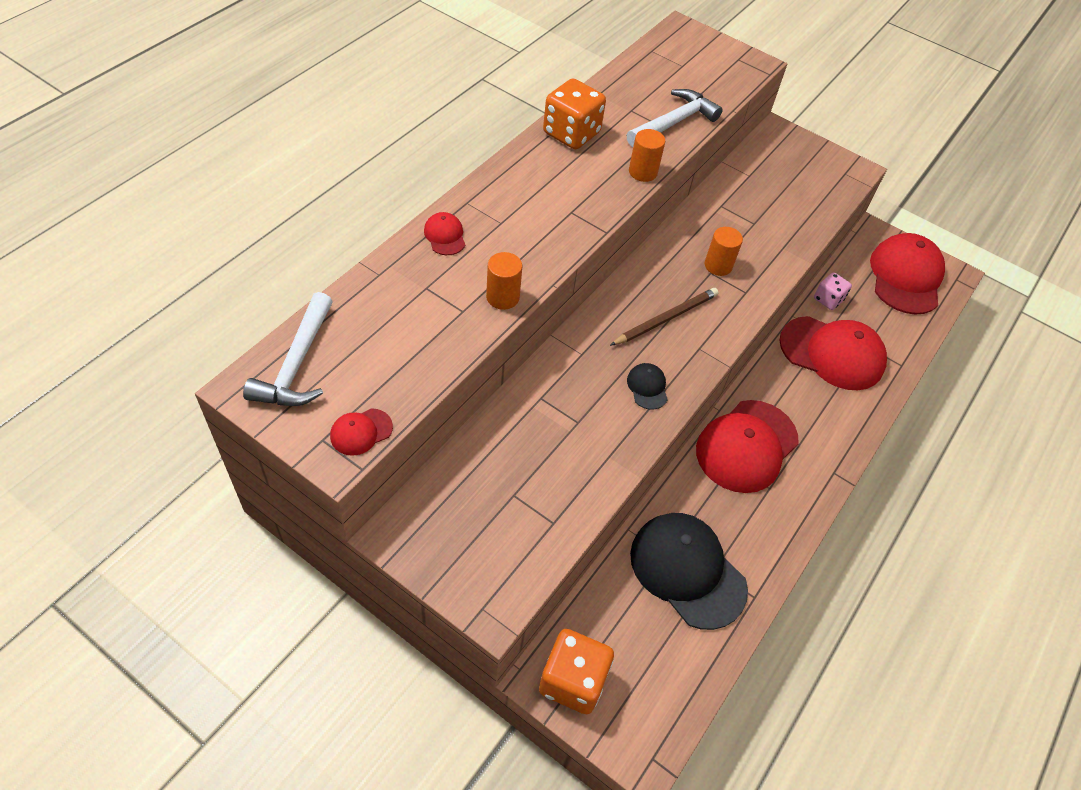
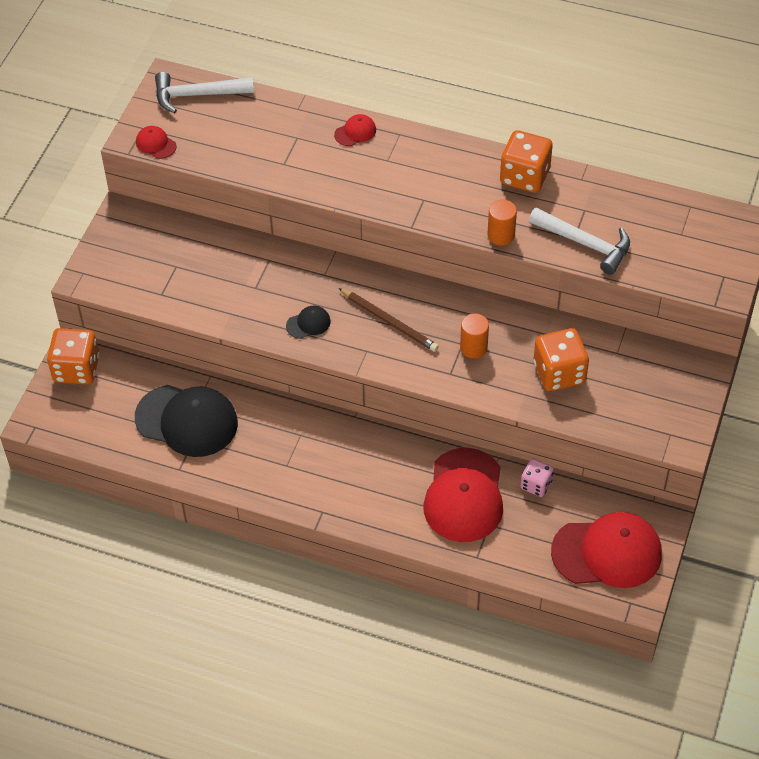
camera: 80 degrees right, 0 degrees up
(502, 297) = (308, 182): orange cylinder -> none
(687, 570) = (187, 421): black cap -> black cap turned 75 degrees clockwise
(746, 446) = (323, 442): red cap -> none
(764, 218) = (559, 373): none -> orange dice

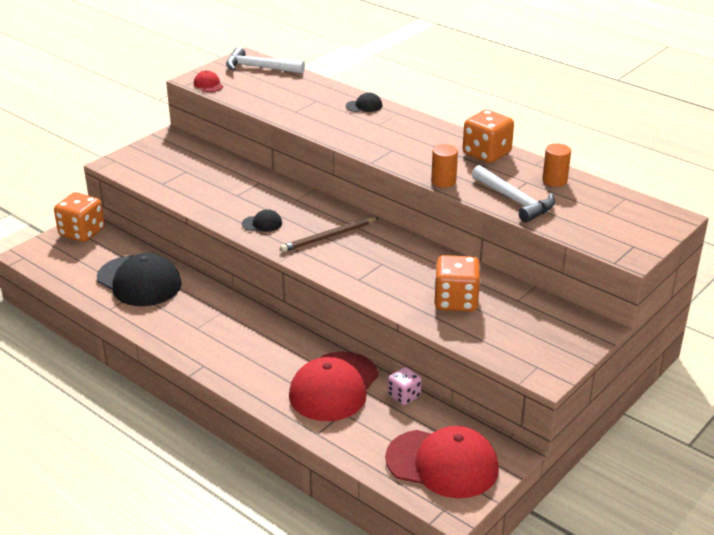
camera: 20 degrees right, 20 degrees down
(355, 132) = (364, 106): red cap -> black cap
(389, 321) = (329, 237): brown pencil -> brown pencil turned 90 degrees clockwise
(473, 347) = (390, 268): orange cylinder -> orange cylinder (554, 180)

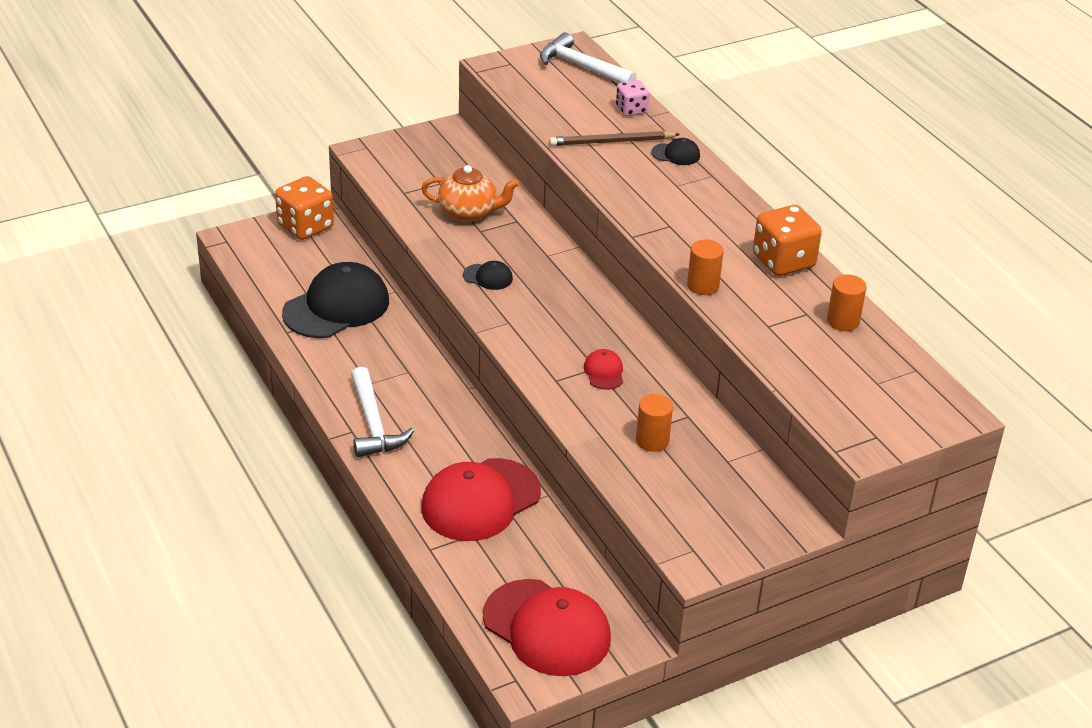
camera: 20 degrees right, 5 degrees up
(139, 281) = (336, 307): black cap -> black cap turned 105 degrees counterclockwise
(208, 84) = (505, 77): red cap -> red cap (604, 372)
(220, 185) = (469, 212): none -> orange teapot
(329, 237) = (555, 315): brown pencil -> brown pencil (612, 142)
(404, 396) = (553, 536): pink dice -> pink dice (631, 110)
(456, 301) = (652, 440): orange dice -> orange cylinder
(515, 201) = (772, 335): white hammer -> white hammer (373, 424)

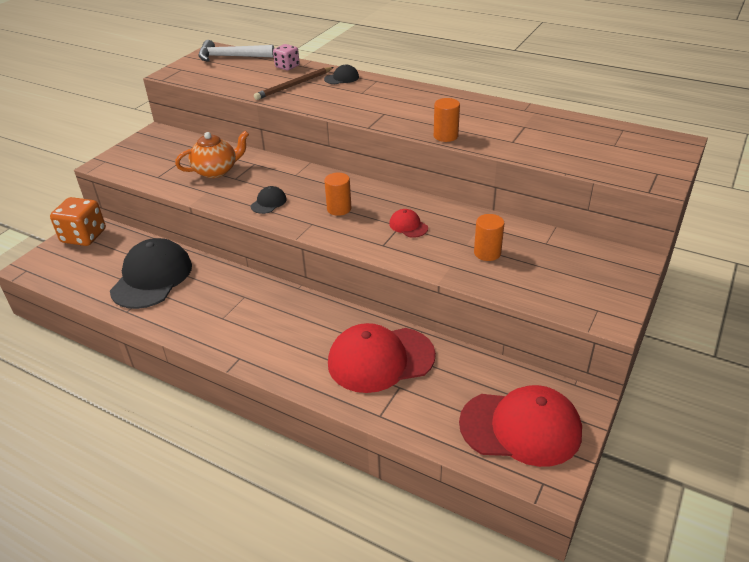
camera: 30 degrees left, 0 degrees up
(373, 424) = (251, 344): white hammer -> none
(480, 500) = (380, 359): red cap -> red cap turned 60 degrees clockwise
(488, 277) = (268, 202): black cap -> black cap turned 45 degrees counterclockwise
(783, 261) = (474, 106): orange dice -> none
(843, 321) = (549, 122): orange cylinder -> orange cylinder (339, 209)

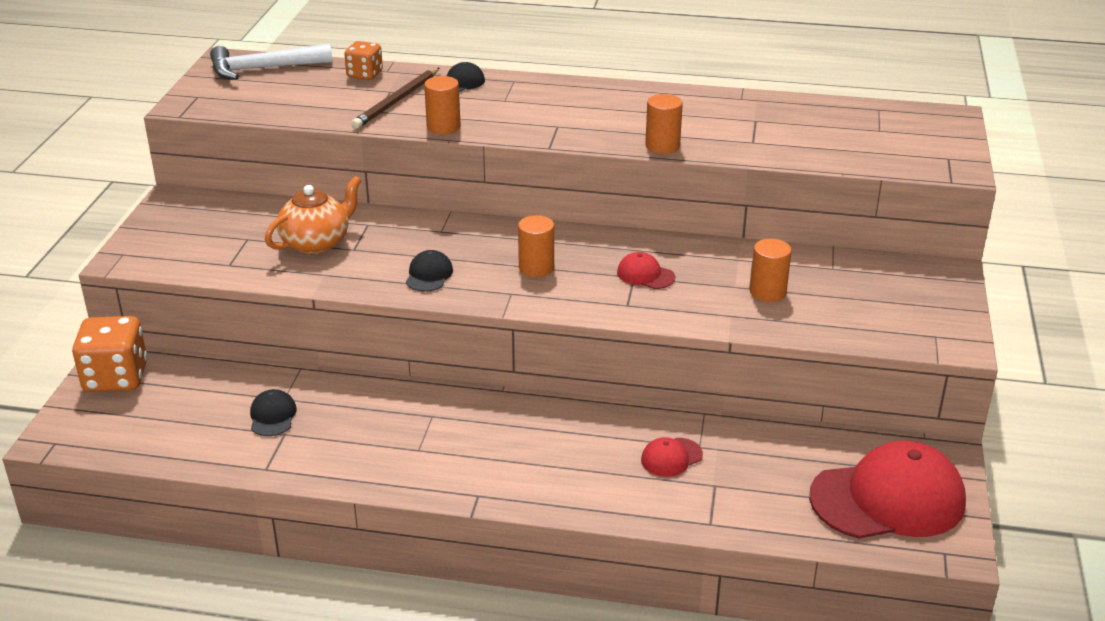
camera: 20 degrees left, 5 degrees down
(152, 277) = (272, 416): black cap -> black cap, size x0.43
(287, 66) = (364, 74): pink dice -> orange dice
(310, 105) = (443, 127): none -> orange cylinder
(380, 359) = (671, 457): red cap -> red cap, size x0.43

